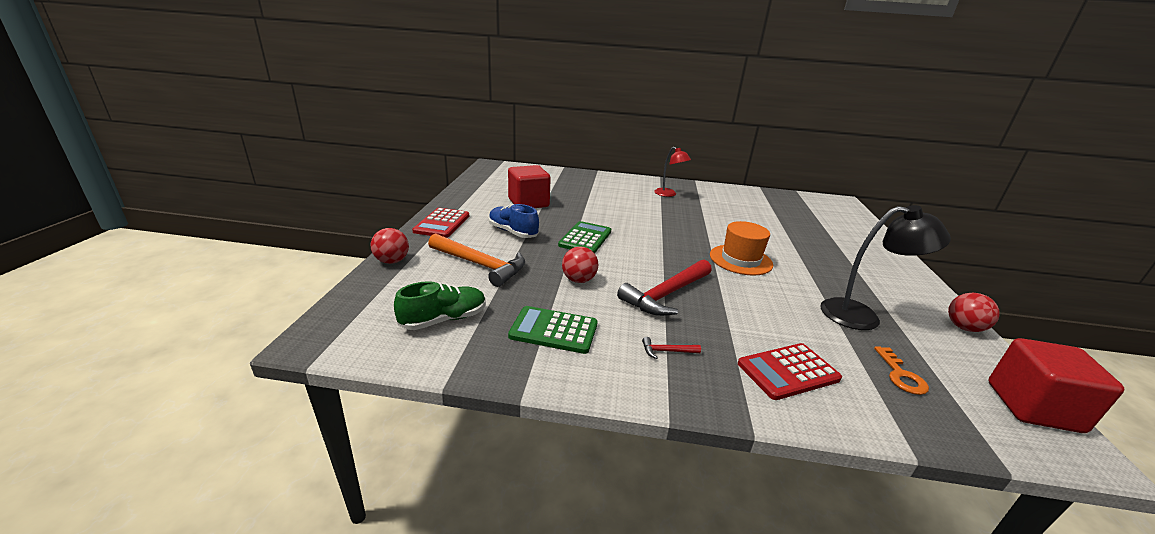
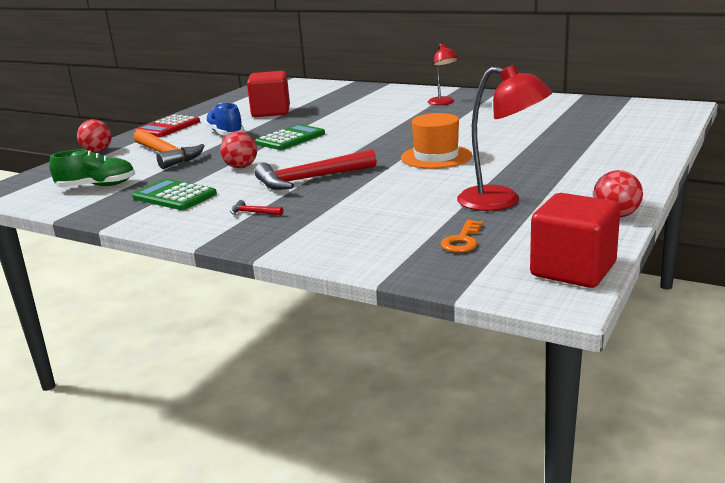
camera: 25 degrees right, 5 degrees down
(788, 372) = (347, 231): red calculator -> none
(861, 316) = (501, 201): black lamp -> red lamp

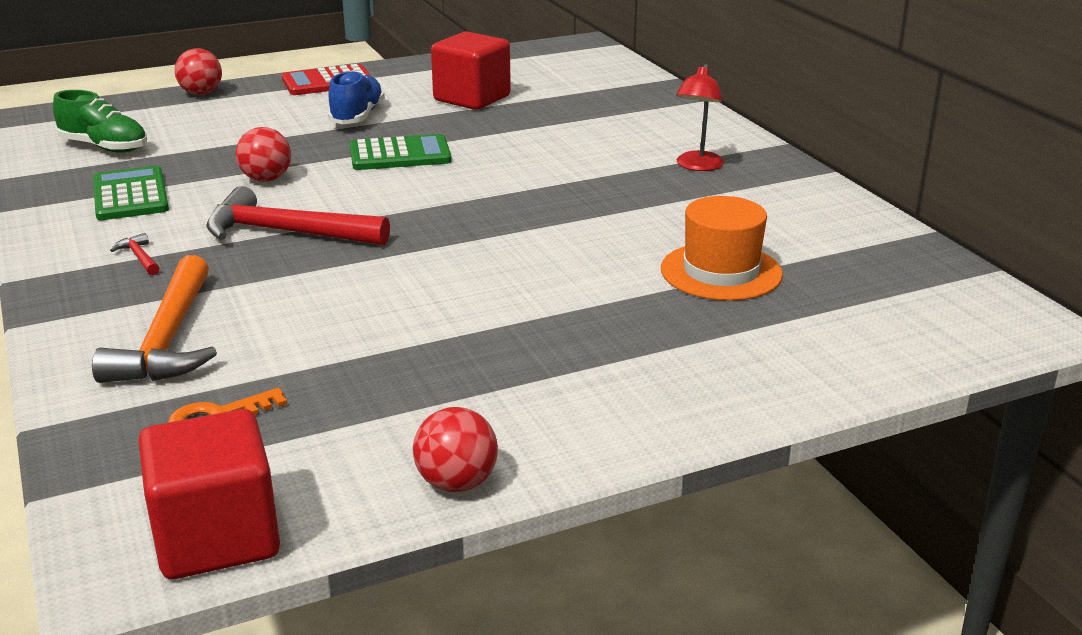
camera: 35 degrees right, 5 degrees up
(167, 155) = (242, 127): orange hammer -> orange hammer (168, 340)
(436, 157) = (482, 262): orange hat -> orange hat (721, 272)
(501, 201) = (388, 379): red lamp -> none

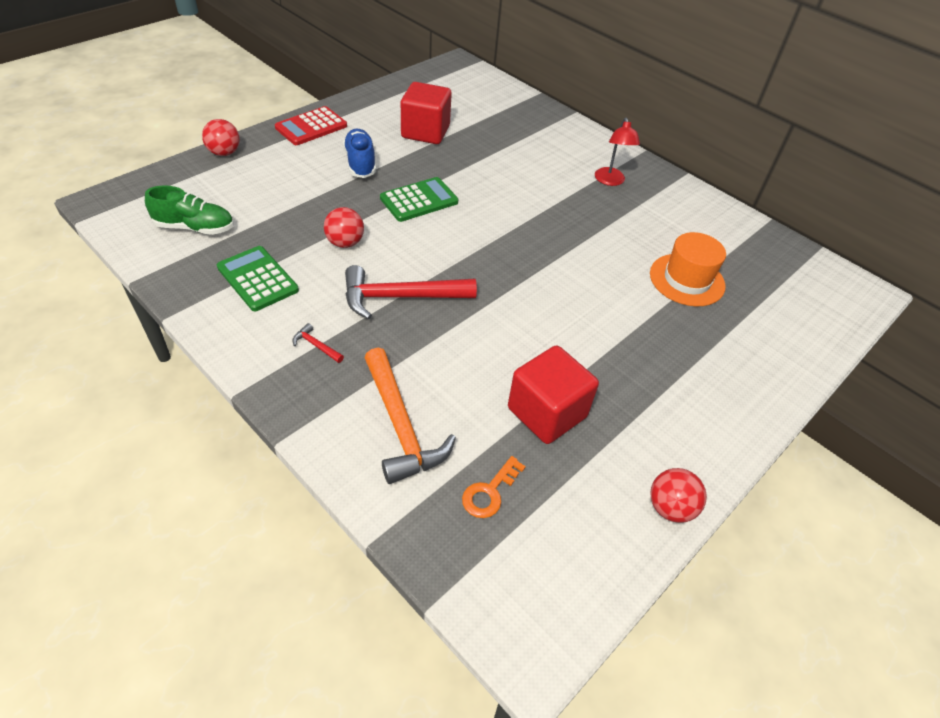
camera: 25 degrees left, 20 degrees up
(217, 537) = (570, 601): red cube -> red cube (547, 412)

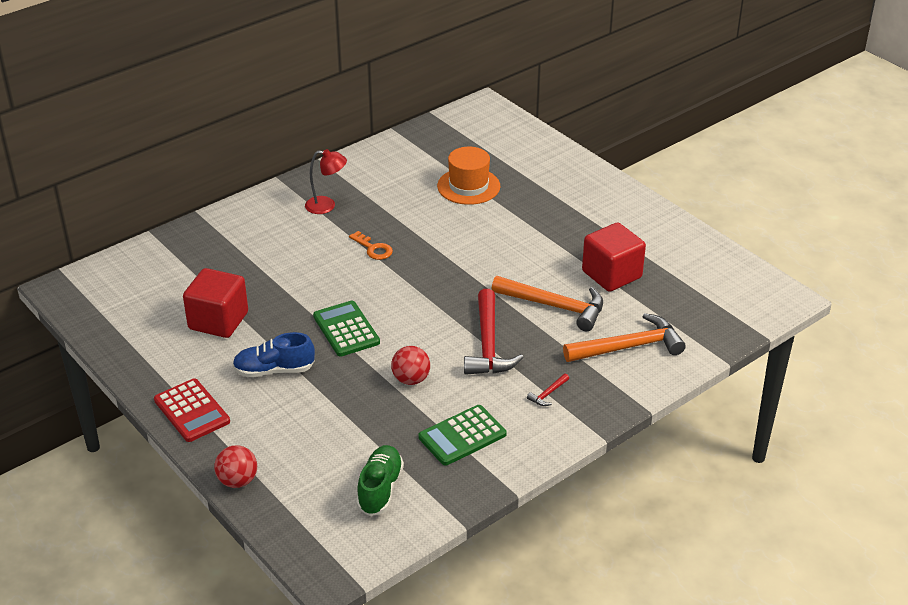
camera: 80 degrees left, 10 degrees down
(473, 354) = (555, 306): none -> orange hammer
(489, 492) = (682, 307): orange key -> orange key (373, 249)
(670, 507) = (685, 232): red ball -> none

